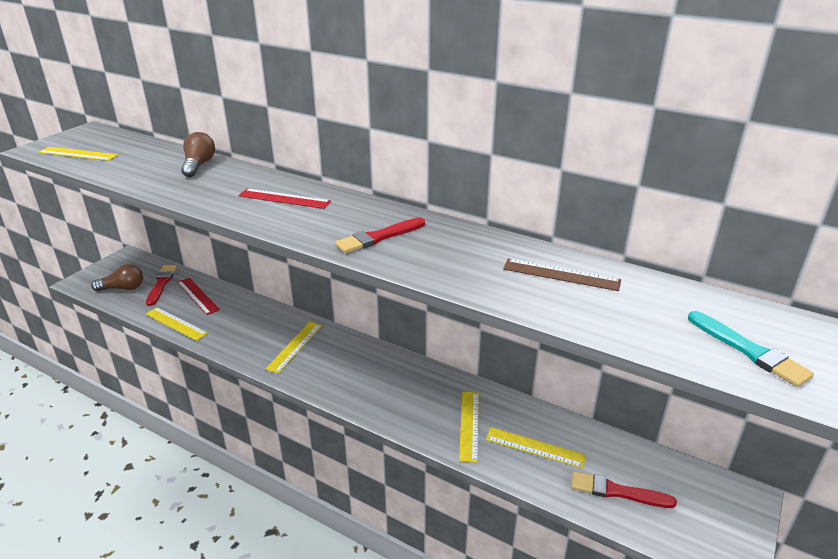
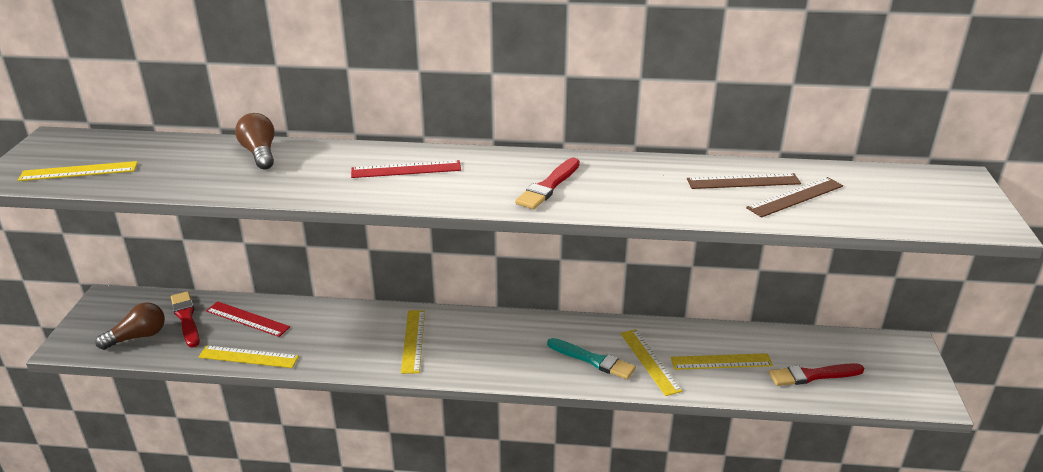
camera: 25 degrees left, 0 degrees up
(600, 302) = (795, 197): none -> brown ruler
(749, 351) = (932, 206): turquoise brush -> turquoise brush (593, 360)

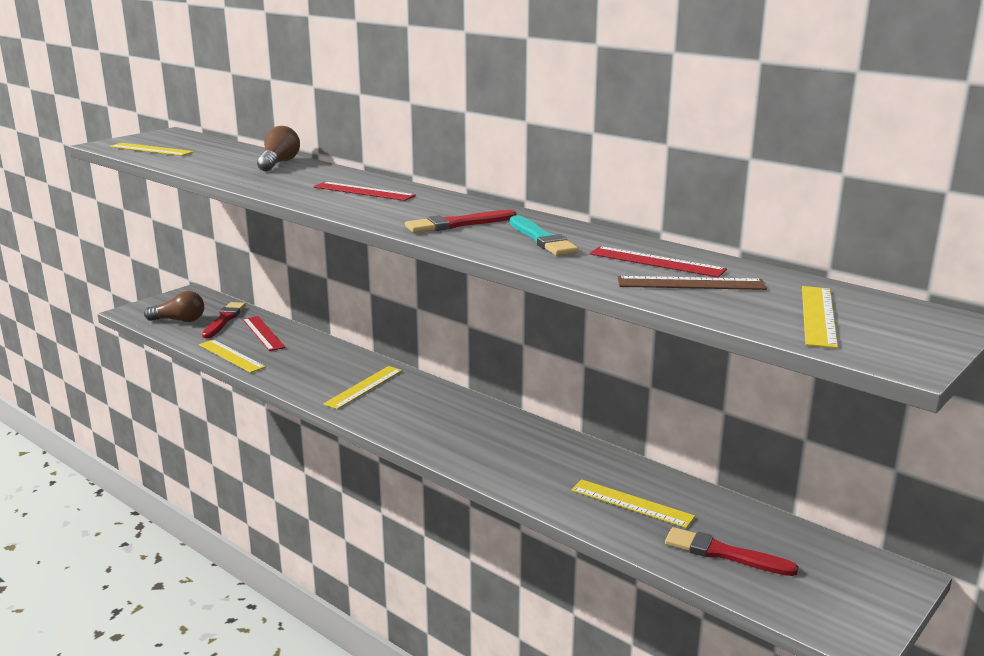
camera: 35 degrees right, 10 degrees down
(593, 360) = (500, 454): turquoise brush -> turquoise brush (542, 239)
(650, 361) = (555, 475): yellow ruler -> yellow ruler (818, 316)
(743, 181) = (656, 262): brown ruler -> red ruler

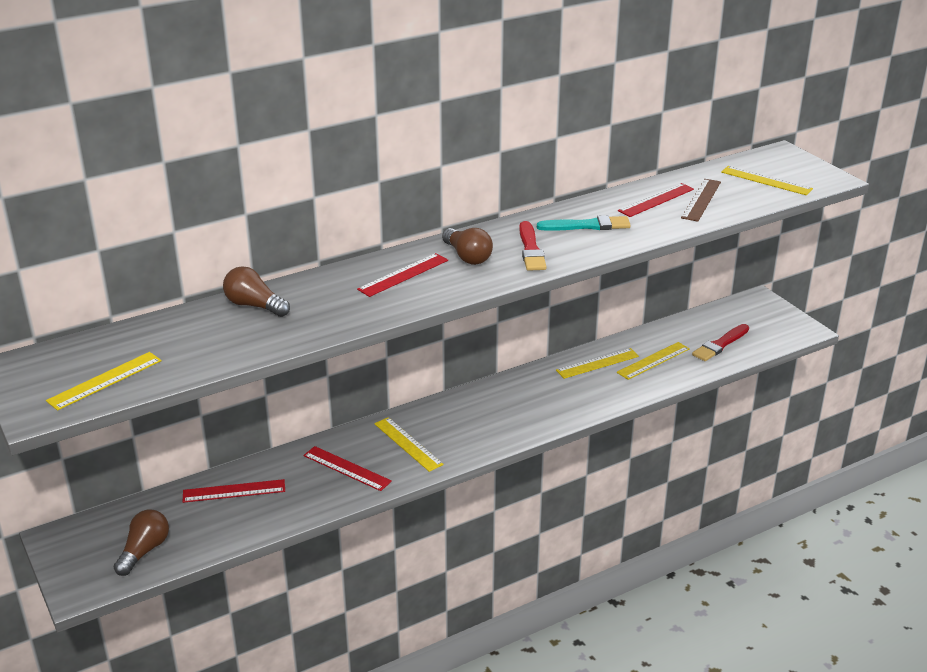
camera: 70 degrees left, 10 degrees up
(224, 320) = (171, 516): red brush -> none
(231, 356) = (278, 518): yellow ruler -> yellow ruler (597, 363)
(312, 368) = (346, 468): none -> red ruler
(419, 205) = (467, 257): none -> brown light bulb

